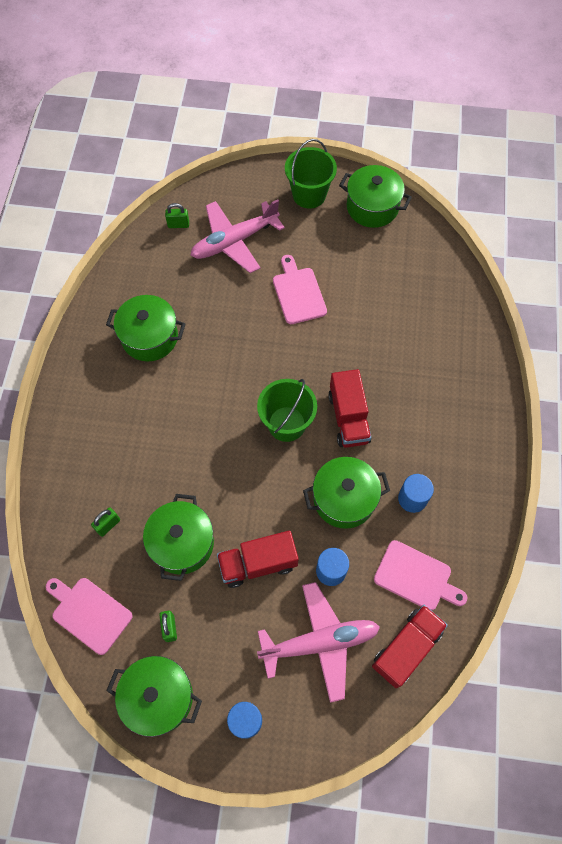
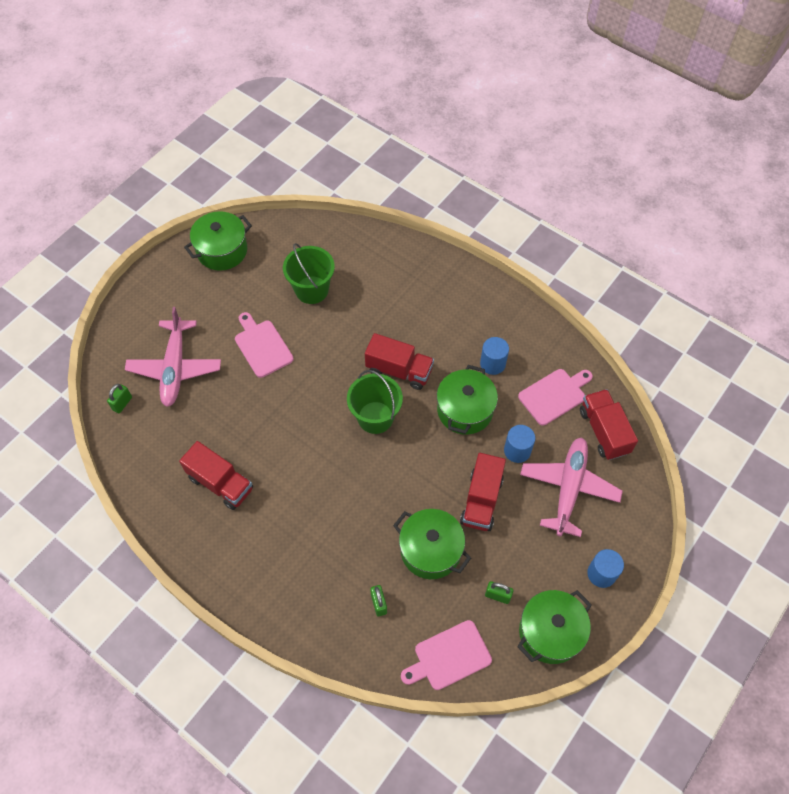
camera: 60 degrees left, 5 degrees down
(150, 337) = (220, 483): green pot -> red truck
(298, 293) = (262, 346): pink cutting board -> pink cutting board turned 45 degrees clockwise
(309, 195) = (173, 288): green bucket -> green bucket (312, 290)

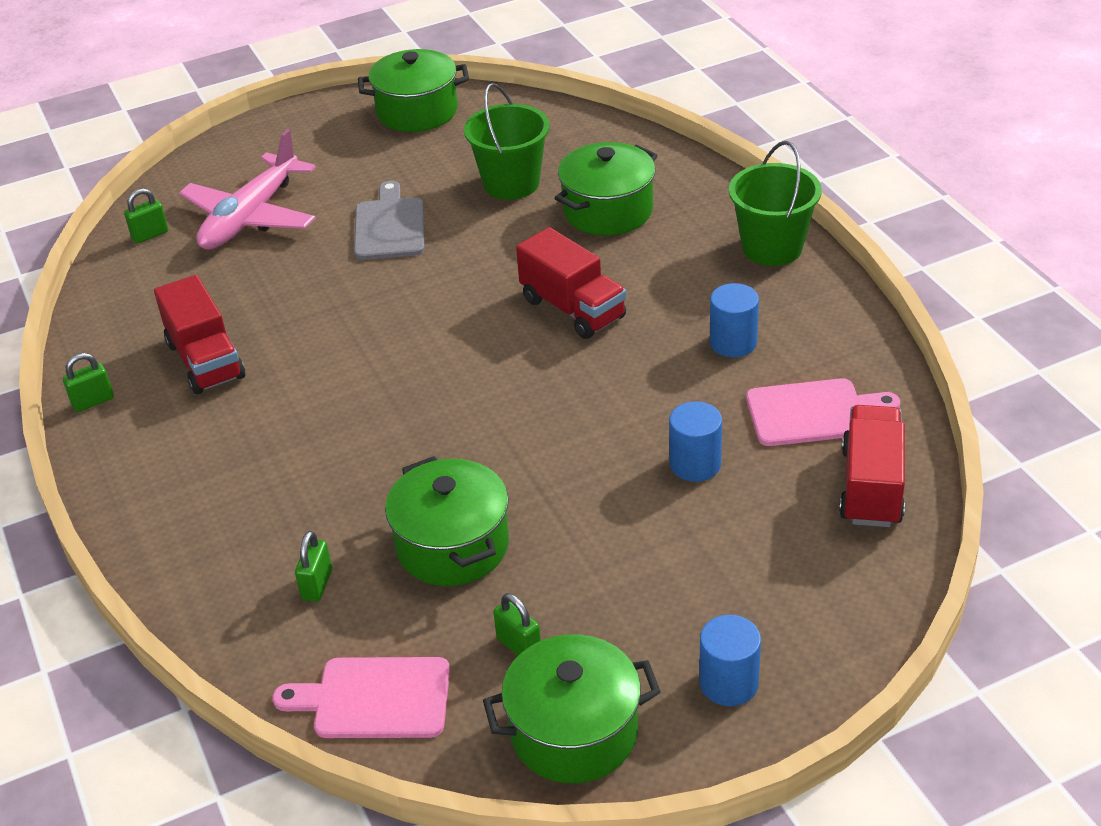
camera: 30 degrees right, 20 degrees down
(175, 537) = (93, 402): none -> green padlock
(262, 346) = (390, 226): pink cutting board -> grey cutting board
(375, 417) = (492, 353): green bucket -> green bucket (772, 247)
(465, 410) = (643, 386): green pot -> green pot (608, 211)
(481, 500) = (586, 509): red truck -> none
(568, 488) = (751, 543): pink plane -> none

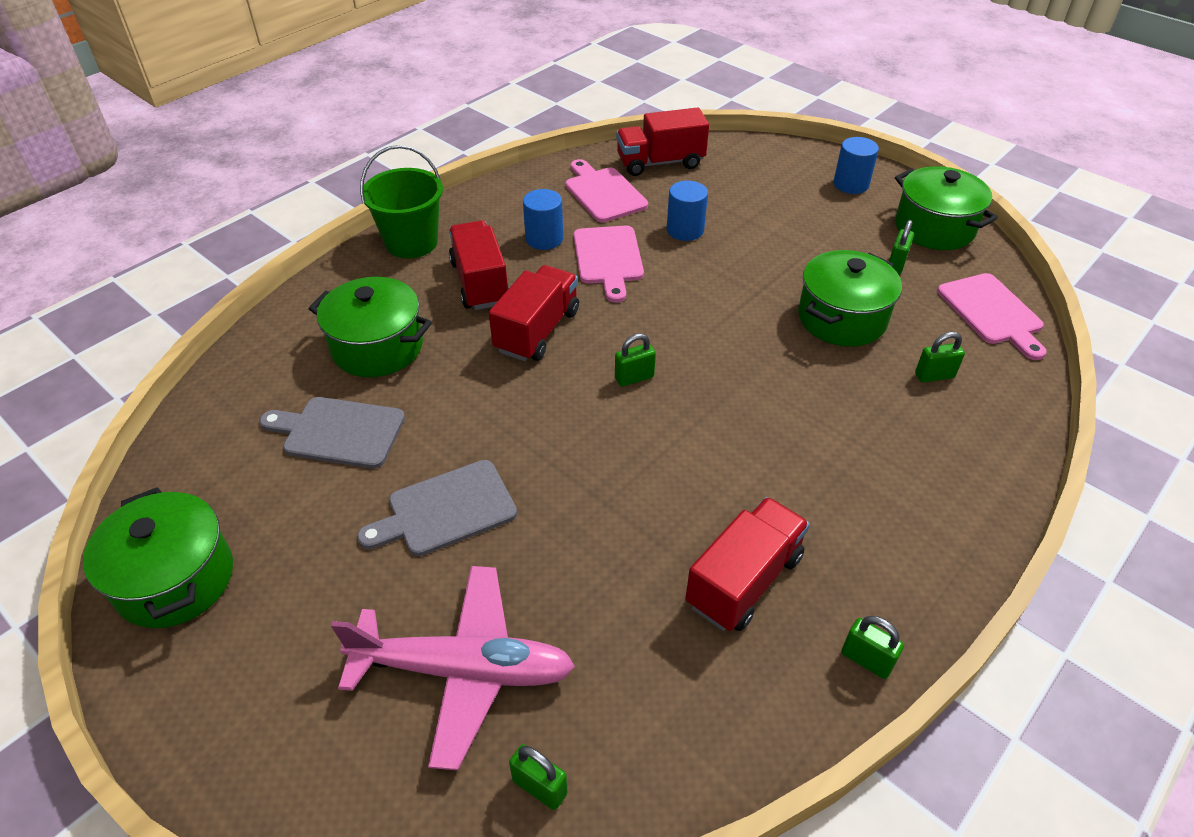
camera: 115 degrees left, 5 degrees up
(465, 357) = (634, 378): none -> green padlock
(511, 183) = (339, 432): green bucket -> grey cutting board
(669, 384) = (608, 258): none -> pink cutting board
(673, 284) = (480, 283): none -> red truck

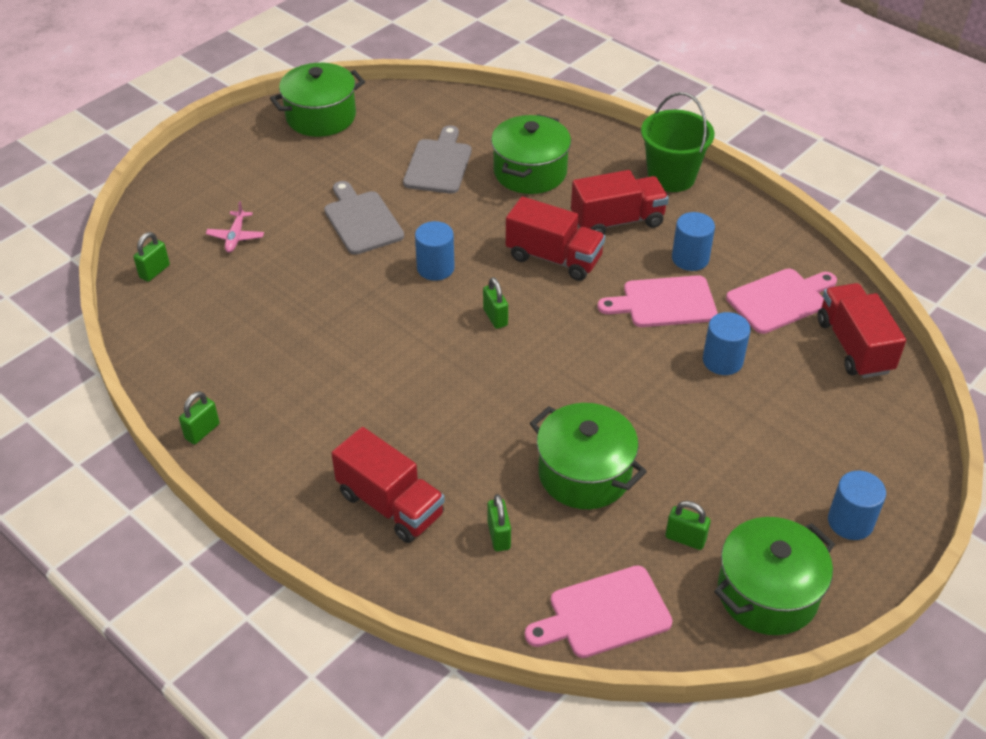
camera: 90 degrees right, 0 degrees up
(463, 670) = (236, 237): pink plane -> pink plane, size x0.43
(549, 430) = (435, 268): none -> blue cylinder
(744, 581) = (279, 371): red truck -> red truck (390, 504)

